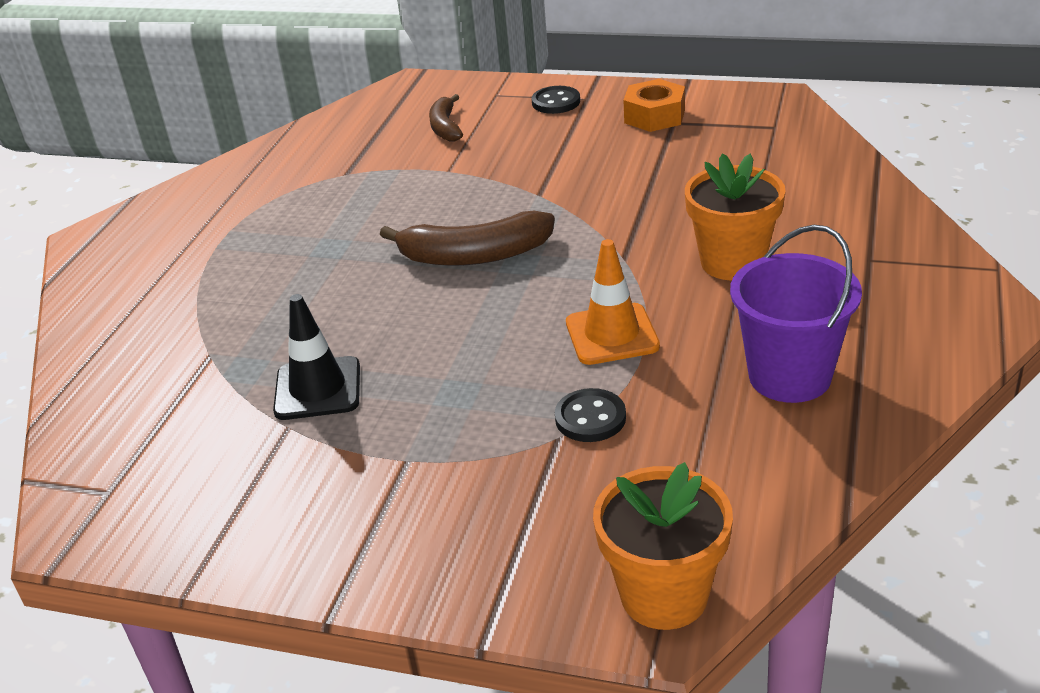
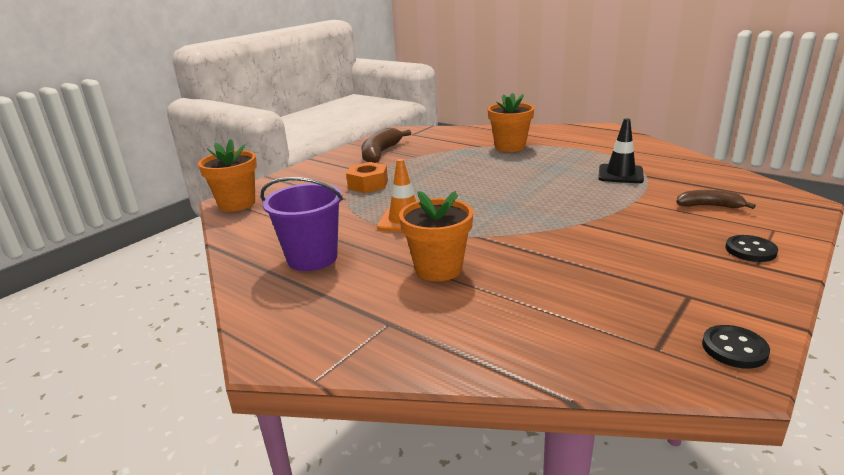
camera: 110 degrees right, 10 degrees down
(214, 318) = (510, 147): none -> orange flower pot
(318, 389) = (435, 161): black traffic cone -> black traffic cone (620, 174)
(474, 256) = (518, 198): brown banana -> brown banana (380, 153)
(590, 418) = (348, 206): black button -> black button (734, 349)
(654, 116) = (705, 289): orange nut -> orange nut (368, 184)

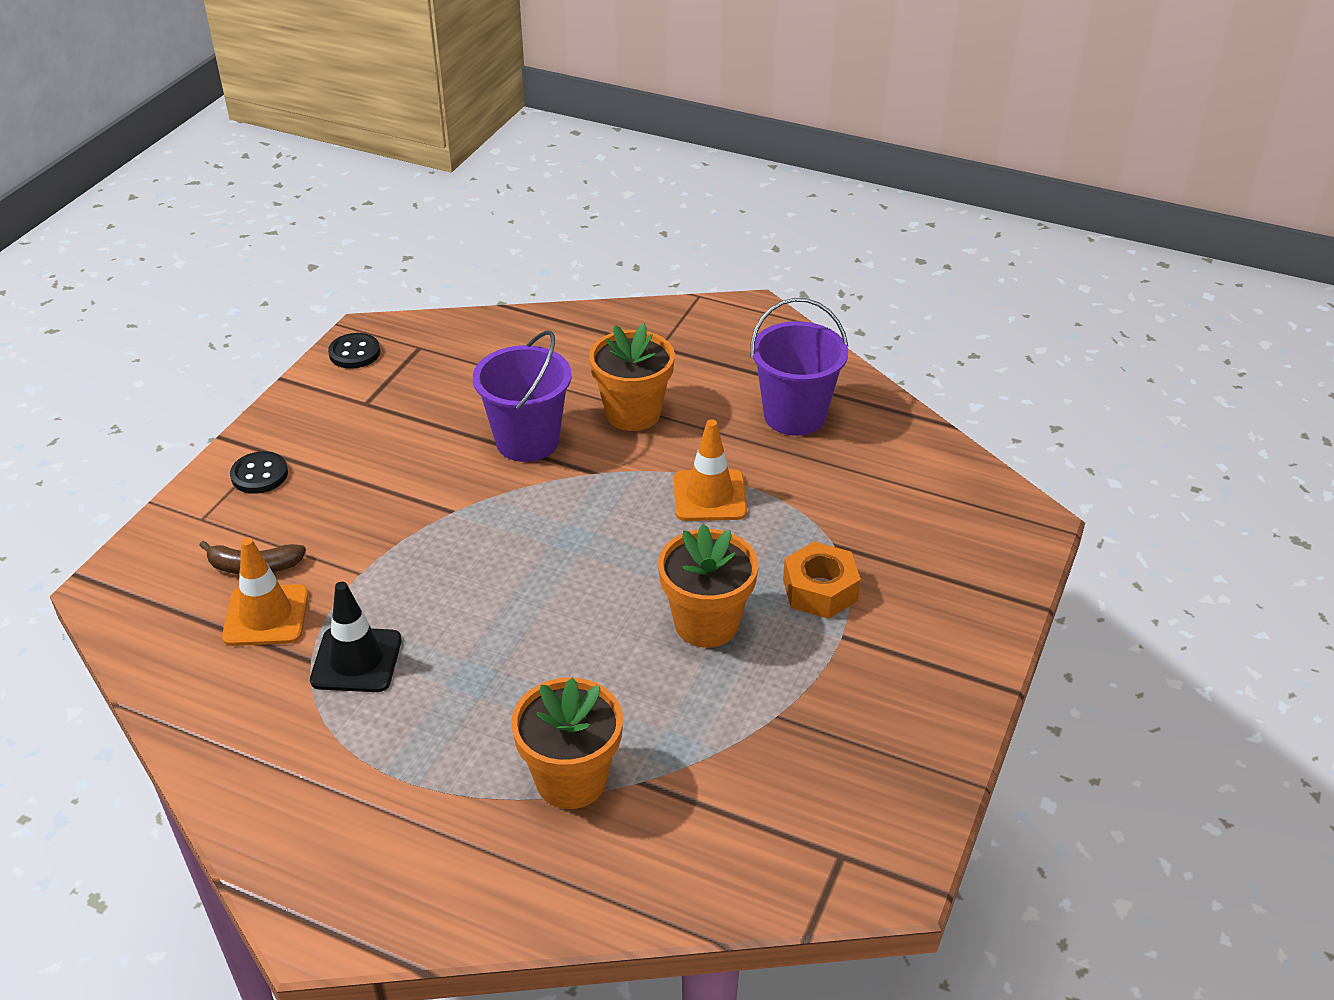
camera: 165 degrees right, 15 degrees up
(237, 204) = (1008, 515): orange flower pot -> orange flower pot (706, 623)
(380, 153) = (866, 725): brown banana -> none
(529, 257) = (527, 441): none -> purple bucket
(684, 189) = (266, 616): none -> orange traffic cone

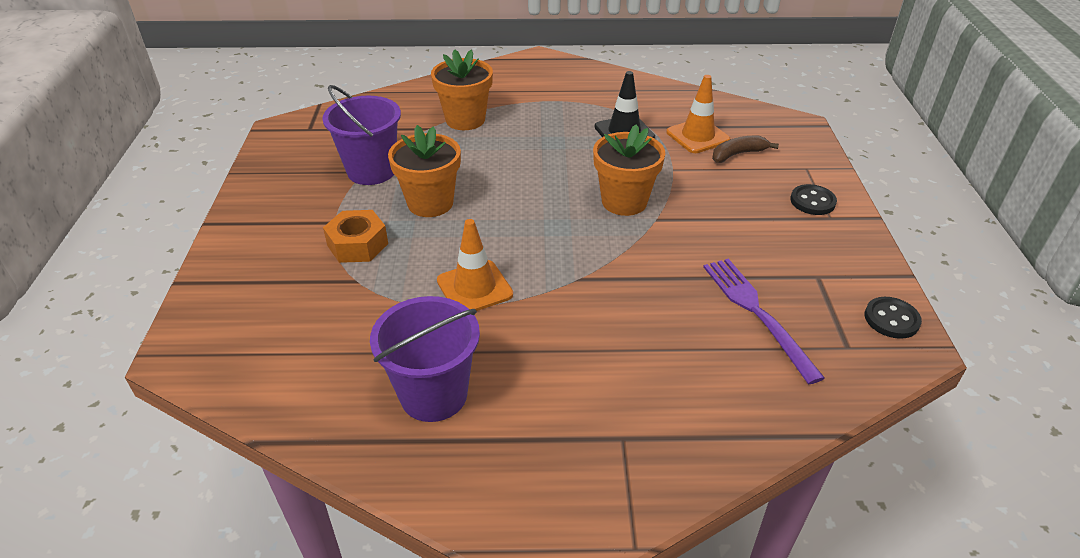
camera: 155 degrees right, 0 degrees up
(461, 391) = (757, 313): none -> purple fork
(527, 441) = (656, 286): purple bucket -> purple bucket (371, 171)
(633, 413) = (590, 343): orange flower pot -> orange flower pot (624, 201)

